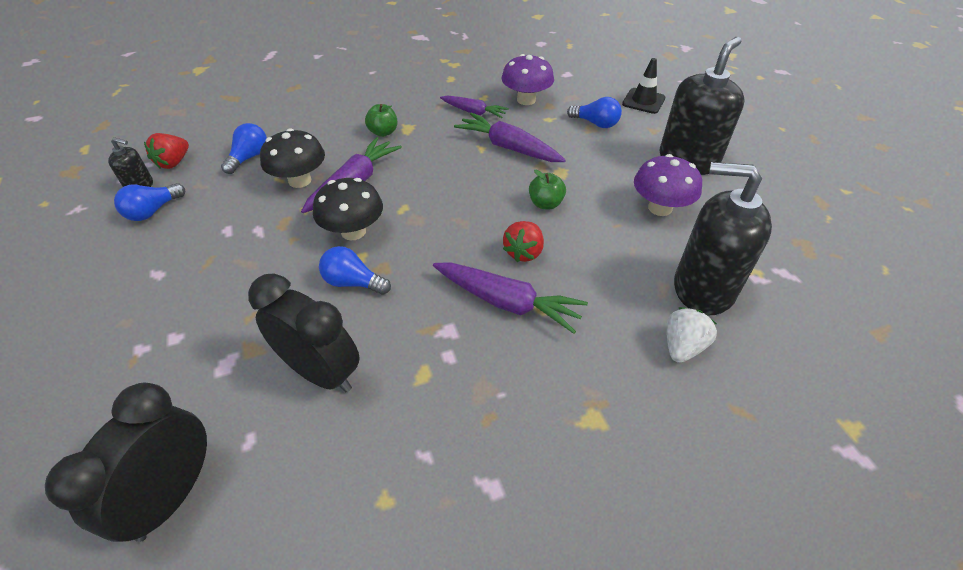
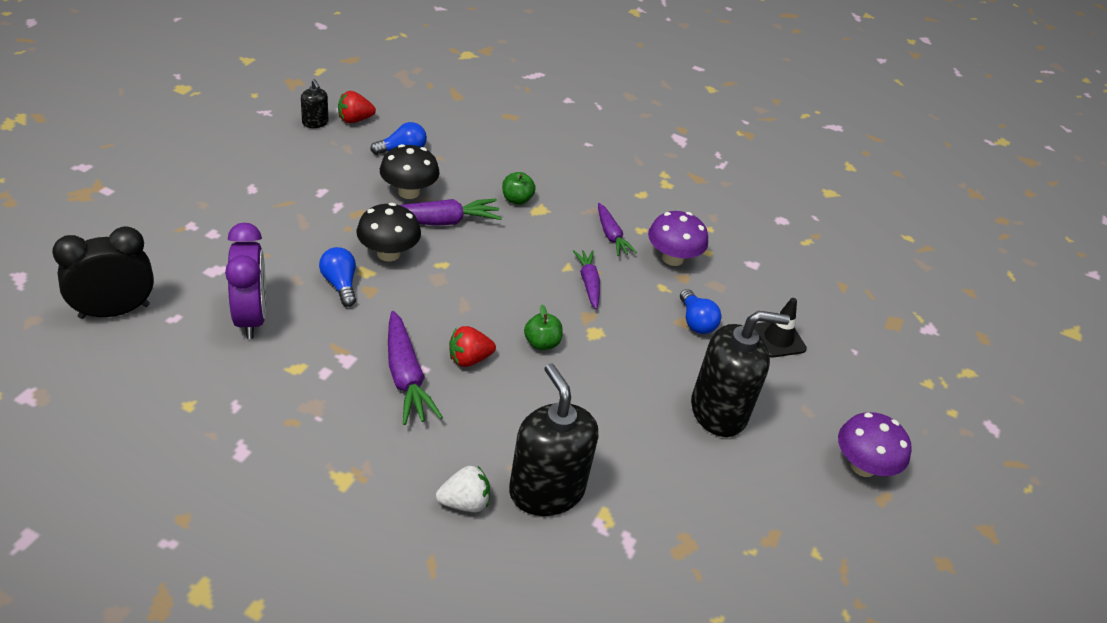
camera: 40 degrees right, 5 degrees down
(153, 211) = (300, 146): blue light bulb -> none
(321, 372) = (251, 317): black clock -> purple clock
(508, 147) = (588, 283): purple carrot -> purple carrot, size x0.64
(660, 208) = (622, 420): purple mushroom -> purple mushroom (863, 466)

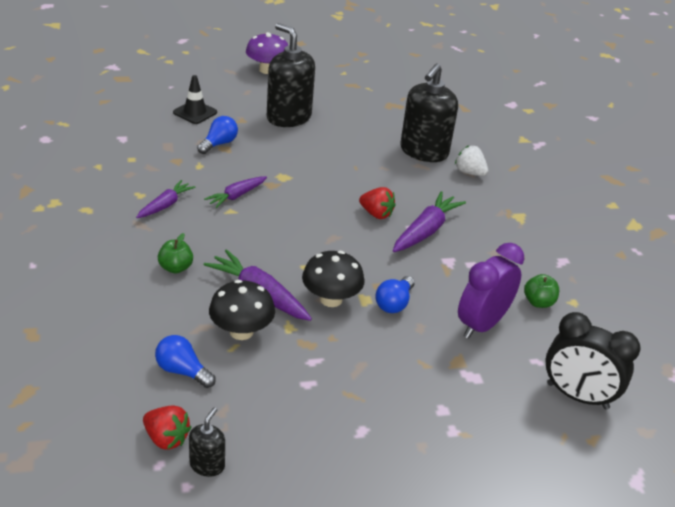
camera: 125 degrees left, 5 degrees down
(541, 343) = (322, 193): green apple -> green apple (538, 302)
(672, 258) = (159, 171): purple mushroom -> none

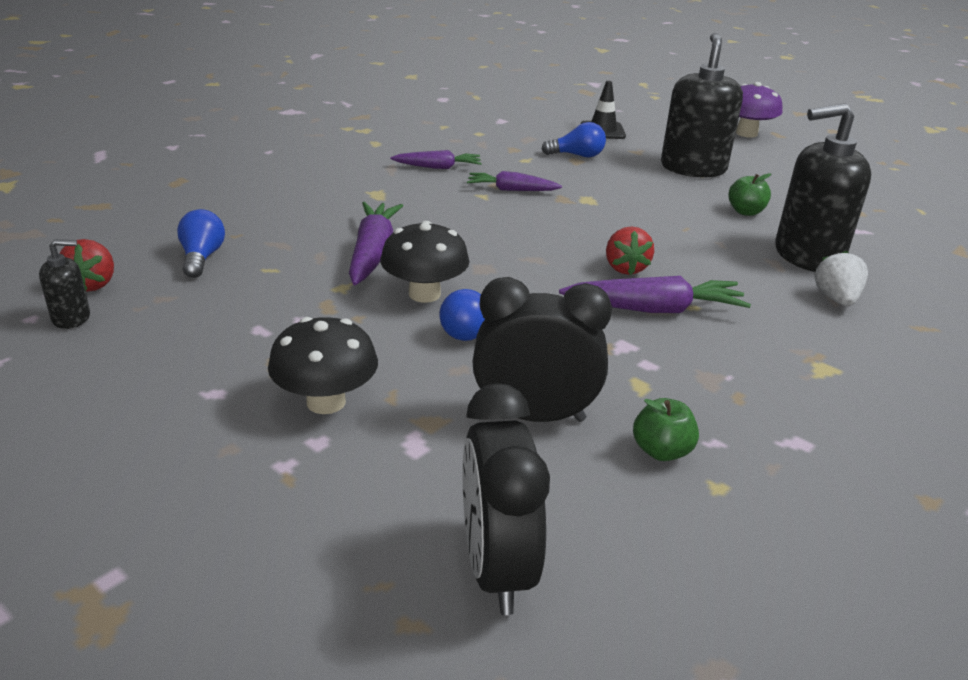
camera: 55 degrees right, 5 degrees down
(175, 268) = (352, 203): green apple -> green apple (745, 212)
(241, 331) = (300, 265): black mushroom -> black mushroom (326, 402)
(481, 324) = (534, 415): purple clock -> black clock

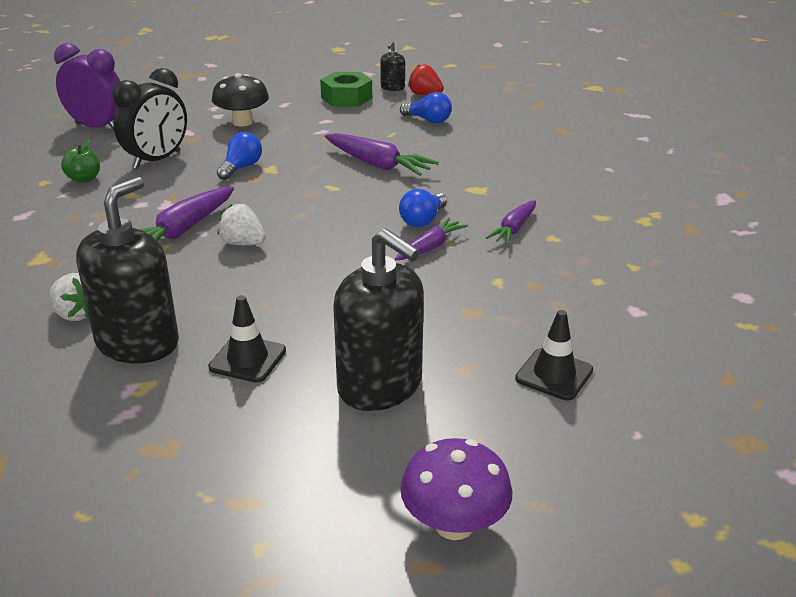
camera: 125 degrees right, 0 degrees up
(145, 344) = (346, 98): none -> green nut
(424, 294) = (305, 166): black mushroom -> none
(496, 568) = (97, 127): black clock -> purple clock
(577, 155) = (484, 318): blue light bulb -> blue light bulb (423, 220)
(625, 268) = (243, 243): red strawberry -> white strawberry
(745, 212) = (247, 359): green apple -> black traffic cone

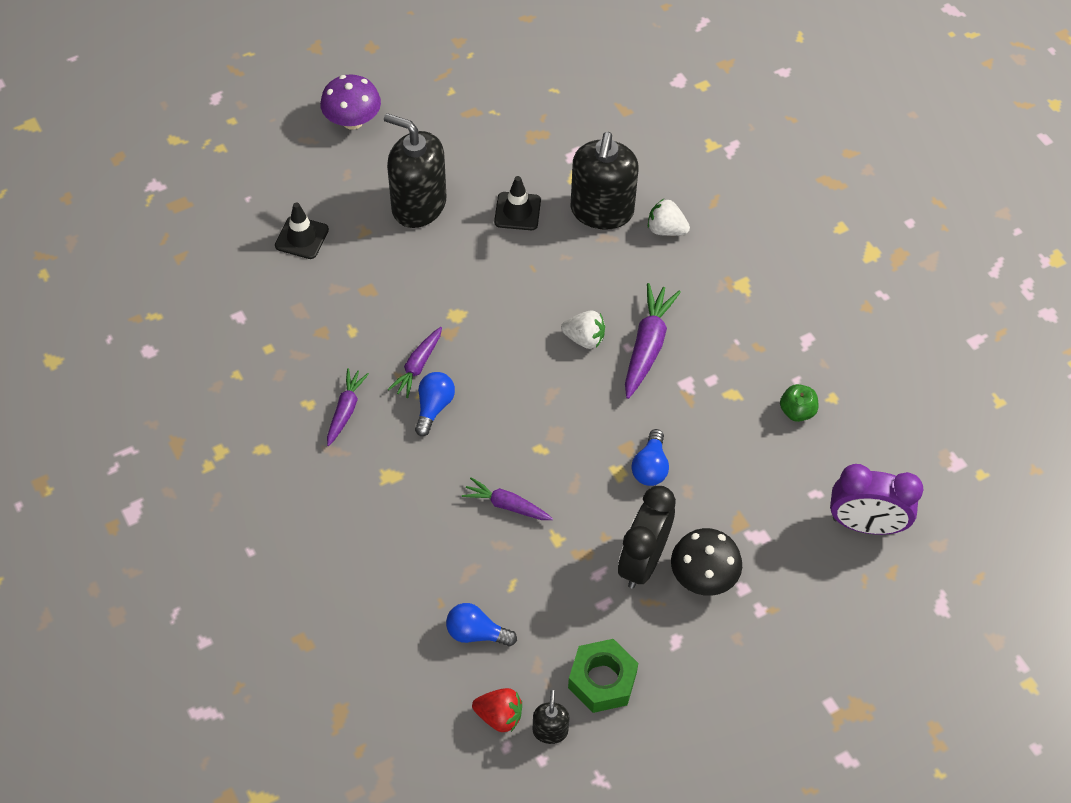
camera: 165 degrees right, 25 degrees up
(157, 160) = (748, 464): black clock -> black clock (642, 561)
(378, 165) = (506, 505): purple carrot -> purple carrot, size x0.64

